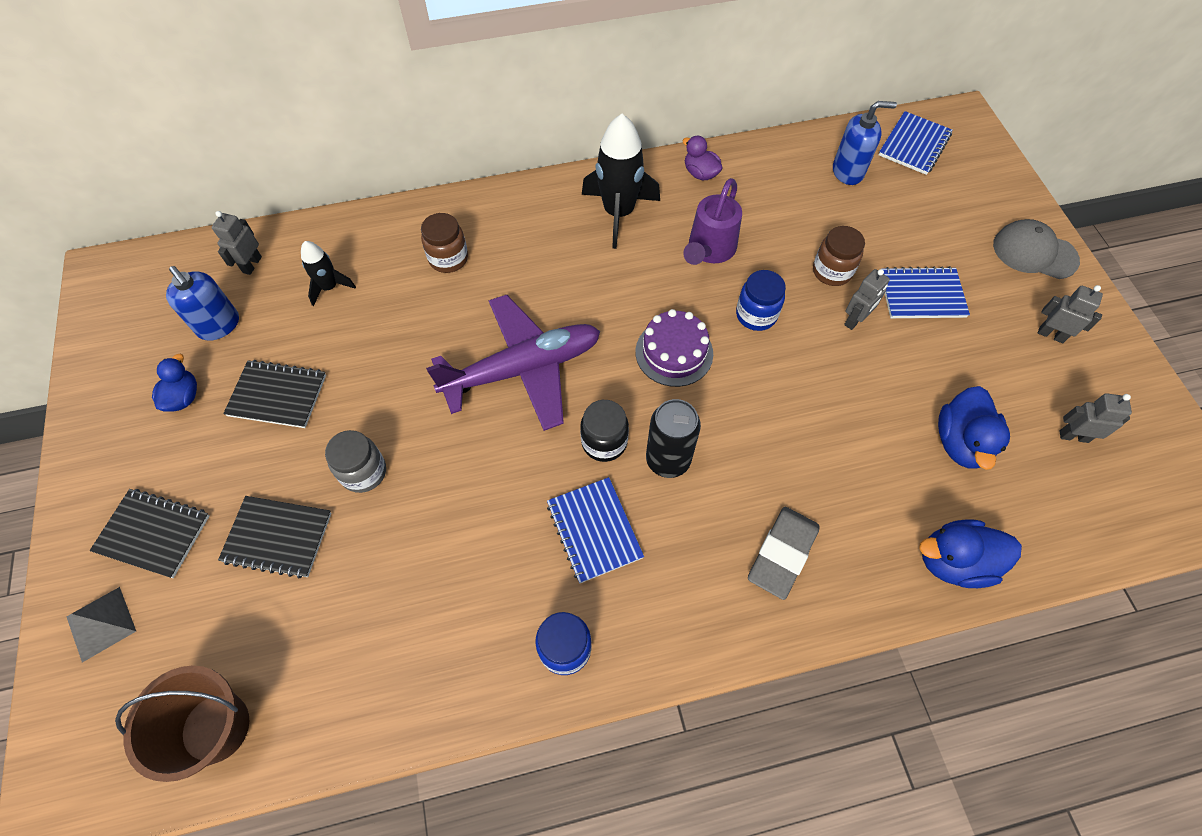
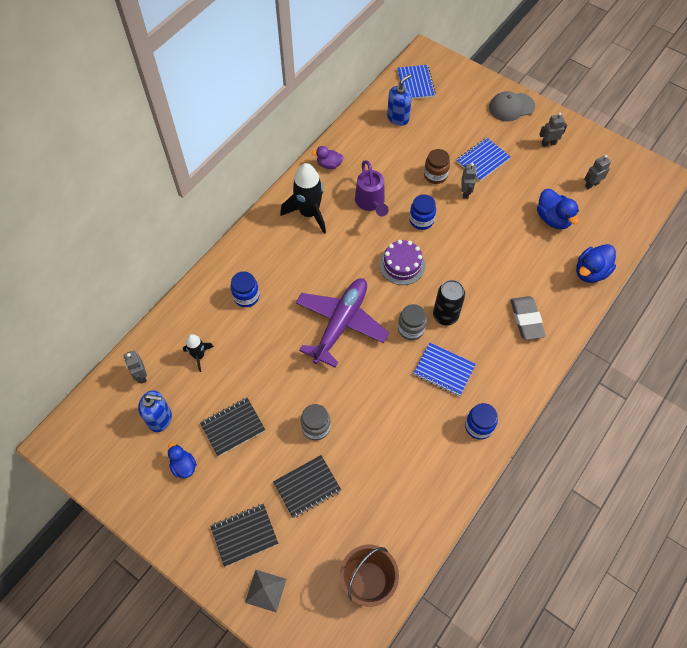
camera: 40 degrees left, 0 degrees up
(448, 258) = (246, 297): brown jar -> blue jar
(604, 442) = (411, 329): black jar -> grey jar

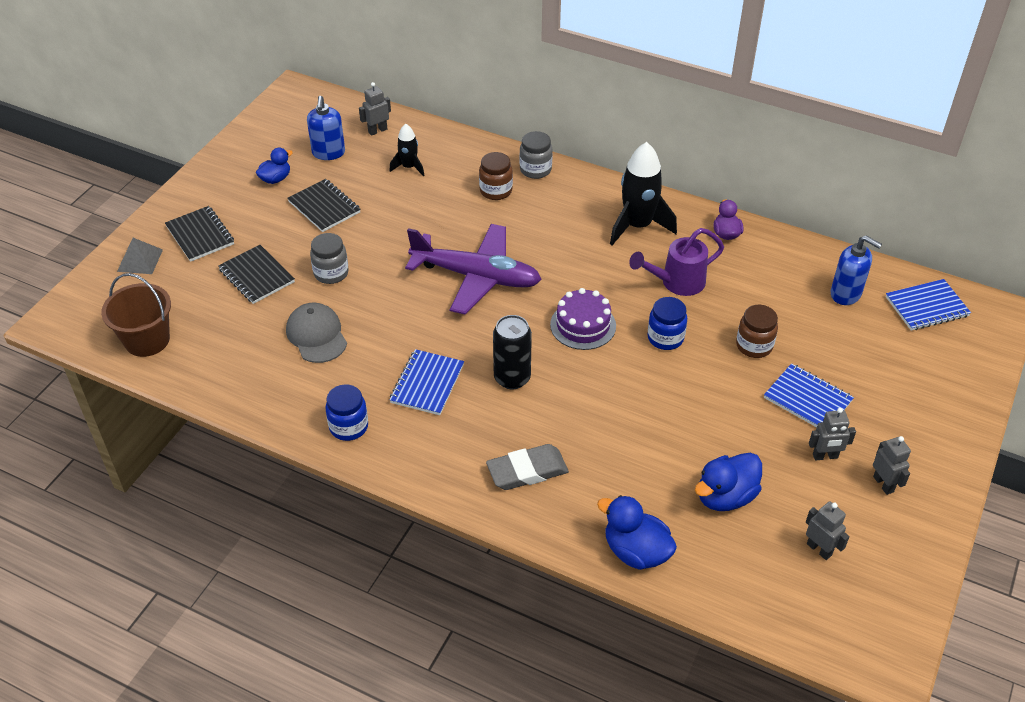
camera: 80 degrees right, 15 degrees down
(246, 297) = (496, 191): blue jar -> brown jar
(411, 329) = (483, 344): grey jar -> grey jar (535, 170)
(465, 192) = (735, 383): grey robot -> grey robot (825, 456)
(511, 107) = (940, 429): grey cap -> grey cap (316, 335)

